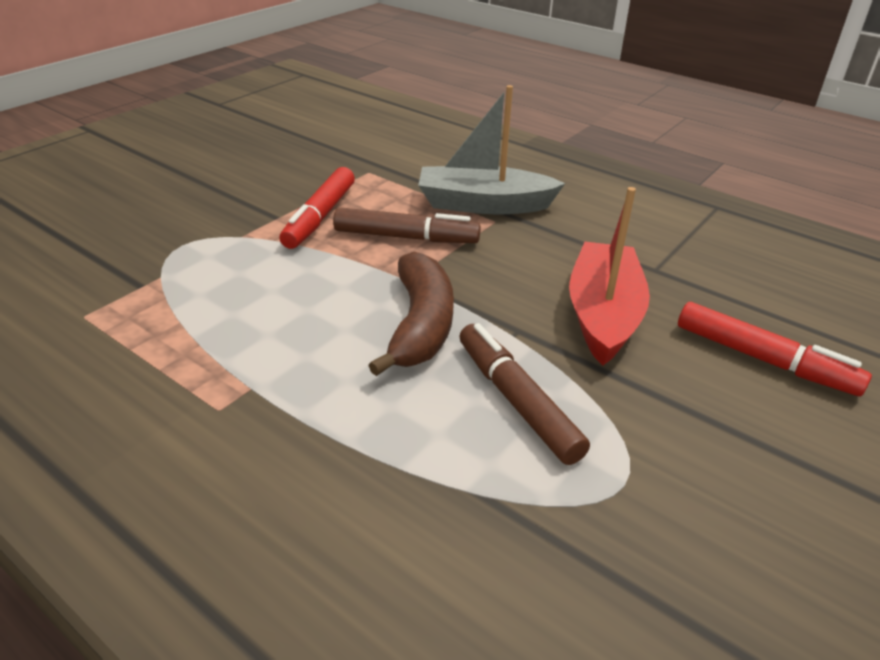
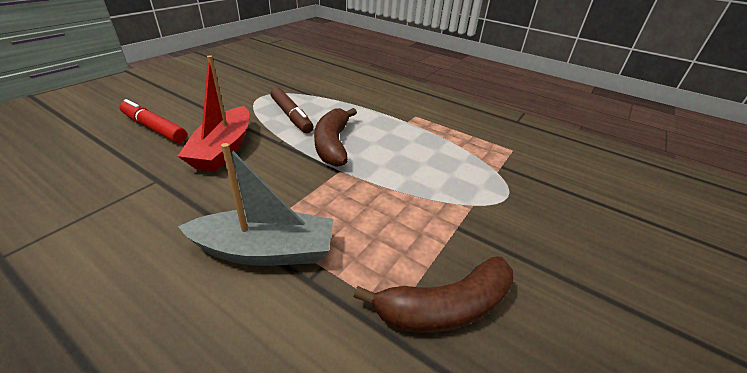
camera: 175 degrees right, 0 degrees up
(320, 216) = (421, 228): red marker -> none
(327, 172) = (445, 307): none -> brown banana
(406, 237) = (344, 206): brown marker -> none

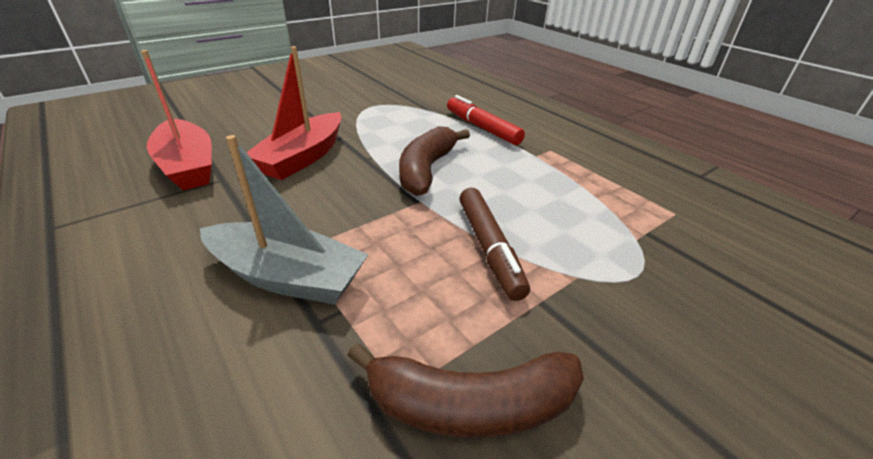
camera: 20 degrees right, 0 degrees up
(116, 173) = (188, 166): none -> red boat
(154, 128) = (247, 126): red marker -> red marker (482, 128)
(291, 116) = (395, 131): brown marker -> brown marker (489, 247)

